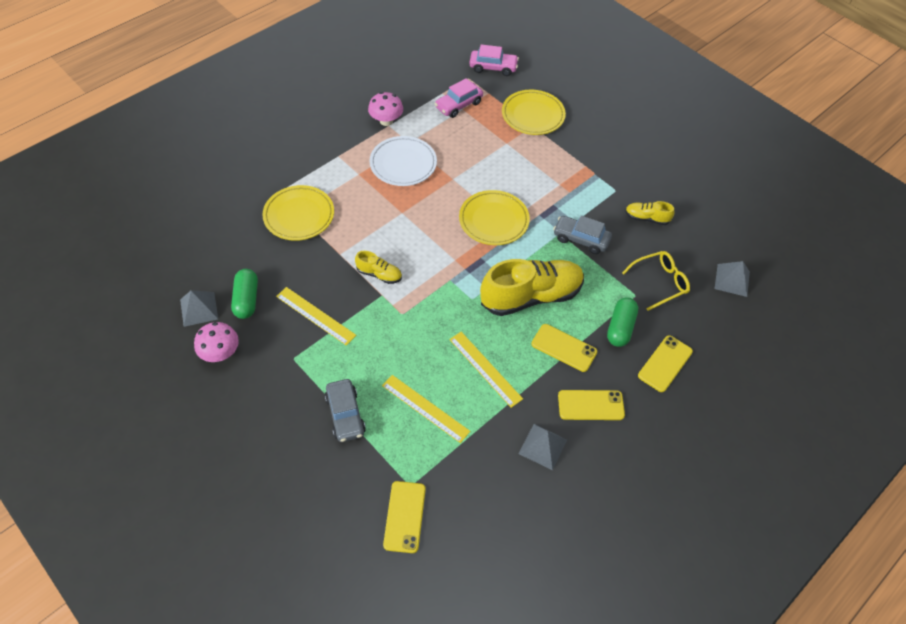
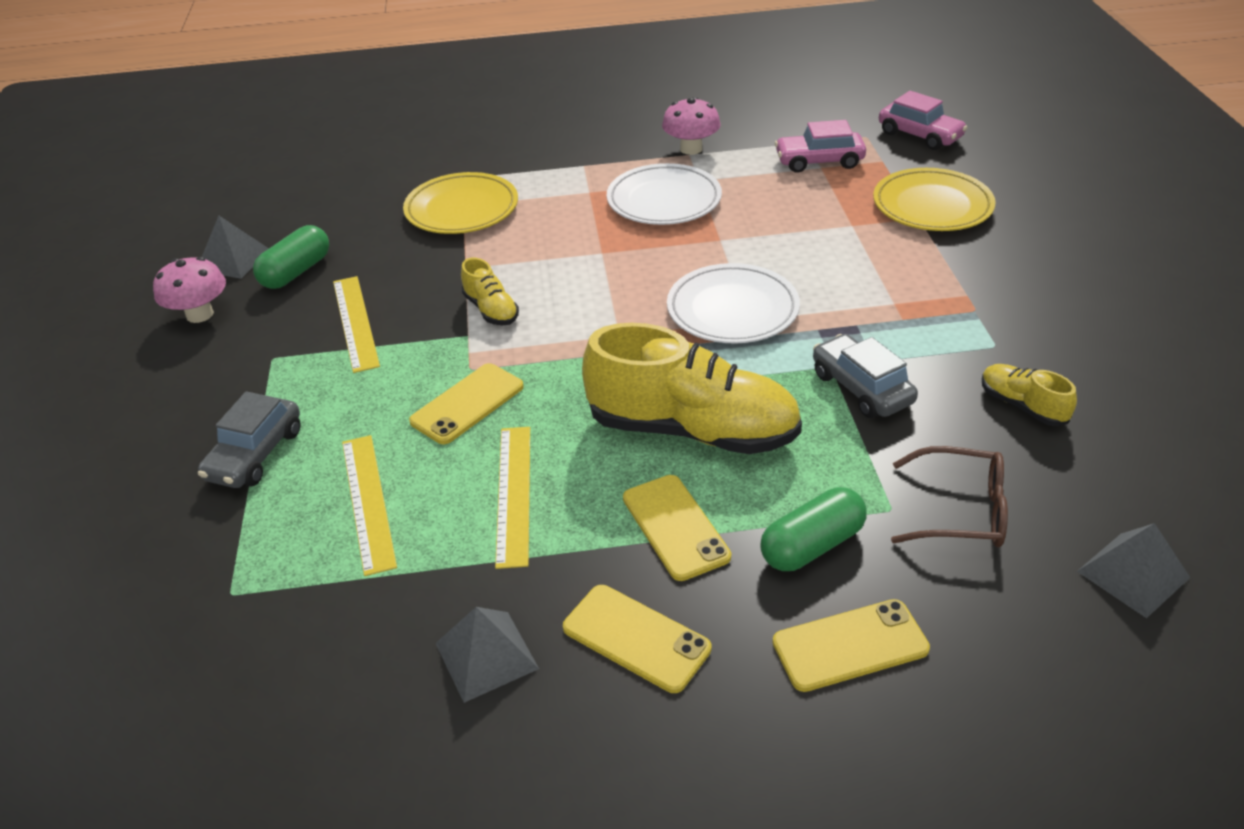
camera: 40 degrees right, 15 degrees down
(404, 516) = (174, 632): yellow phone -> yellow phone (467, 404)
(493, 220) = (732, 310): yellow plate -> white plate
(659, 282) = (960, 511): yellow glasses -> brown glasses

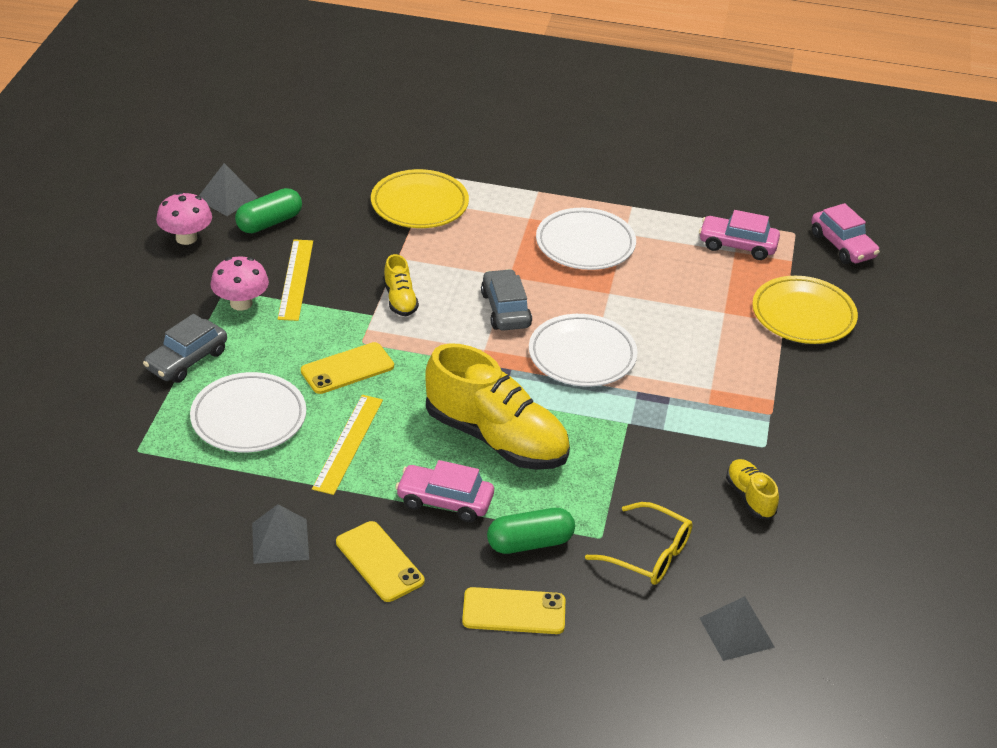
camera: 15 degrees right, 0 degrees up
(368, 501) = (249, 418): yellow ruler -> white plate
(675, 527) = (445, 501): yellow phone -> pink car
(691, 149) = (637, 201): pink mushroom -> pink mushroom (241, 303)
(861, 388) = (639, 446): grey car -> grey car (505, 310)
(960, 511) = (648, 554): brown glasses -> yellow glasses

